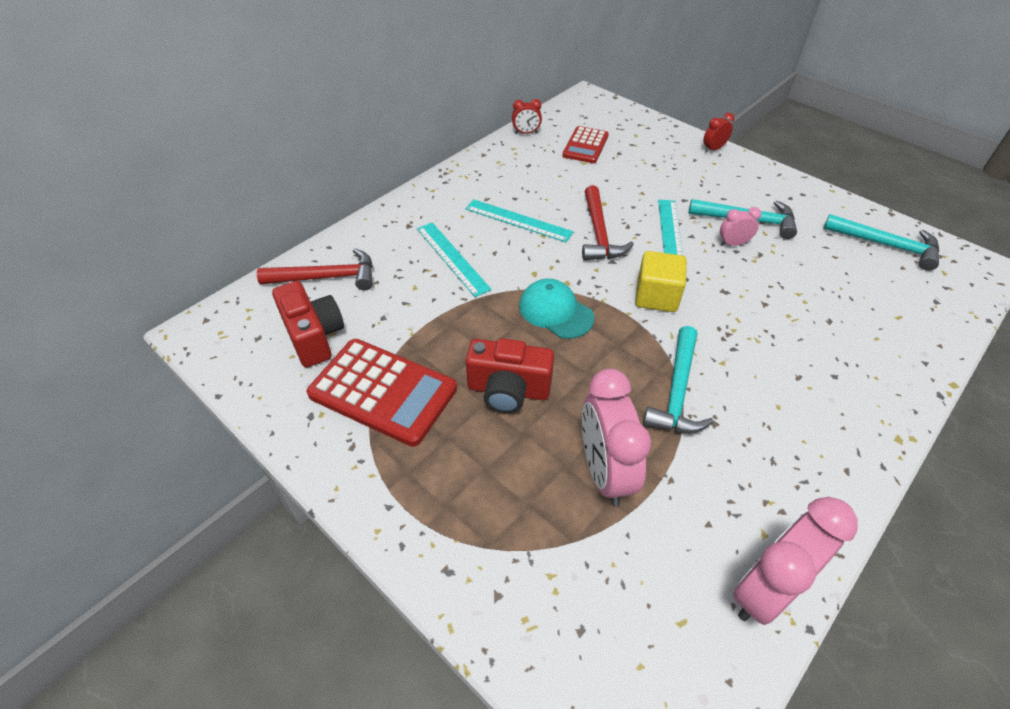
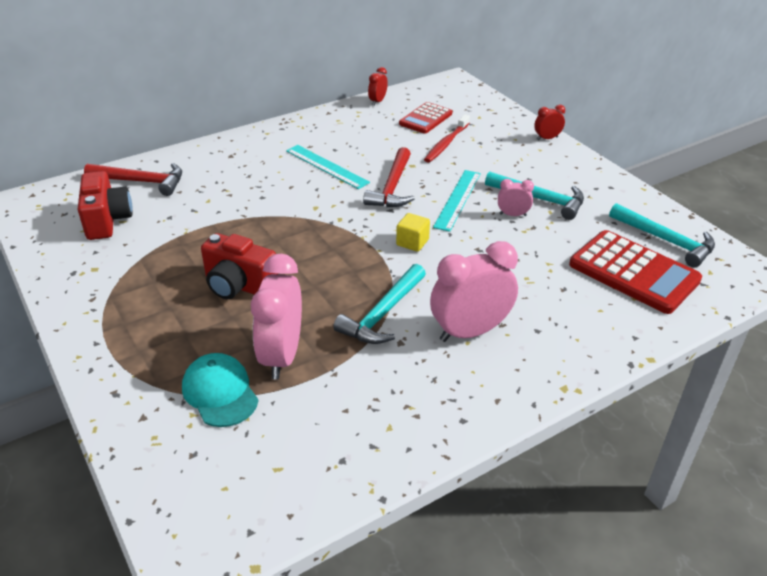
camera: 15 degrees right, 10 degrees down
(383, 391) = (138, 267): red calculator -> red calculator (633, 272)
(452, 258) = (252, 185): turquoise ruler -> none
(526, 133) = (377, 101): red clock -> red clock turned 105 degrees clockwise
(555, 311) = (315, 238): turquoise cap -> turquoise cap (220, 392)
(622, 171) = (446, 143): none -> red toothbrush
(656, 296) = (412, 242): yellow cube -> yellow cube, size x0.66
(766, 590) = (363, 464): pink clock -> pink clock (470, 331)

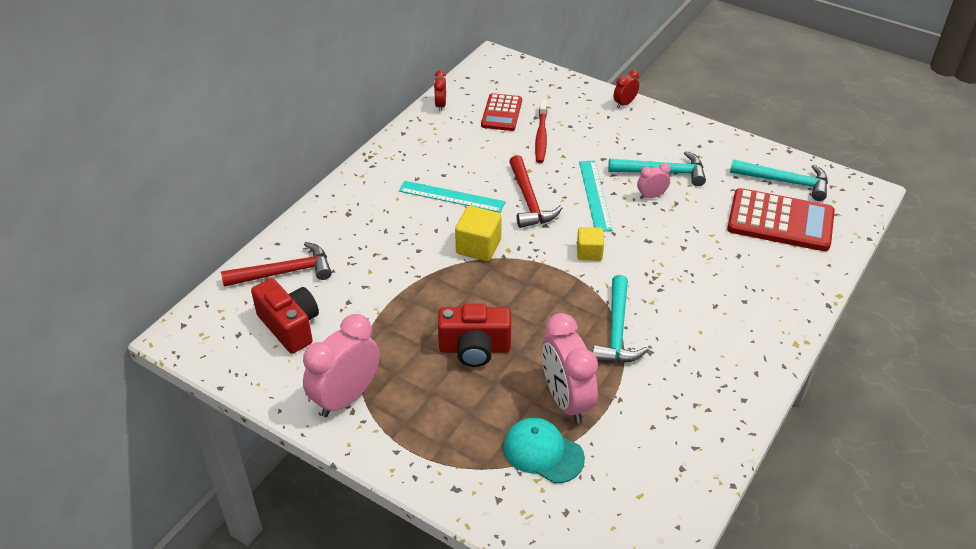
camera: 25 degrees left, 5 degrees up
(315, 209) = (478, 247): none -> yellow cube
(470, 331) = (695, 321): pink clock -> pink clock (346, 397)

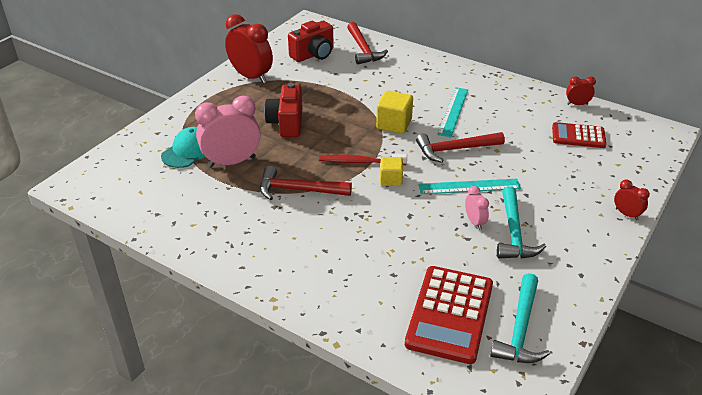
camera: 90 degrees right, 5 degrees down
(346, 397) = (251, 76): pink clock -> red clock
(541, 136) = (550, 158): red toothbrush -> red toothbrush (361, 162)
(617, 331) = (298, 190): turquoise hammer -> red hammer

